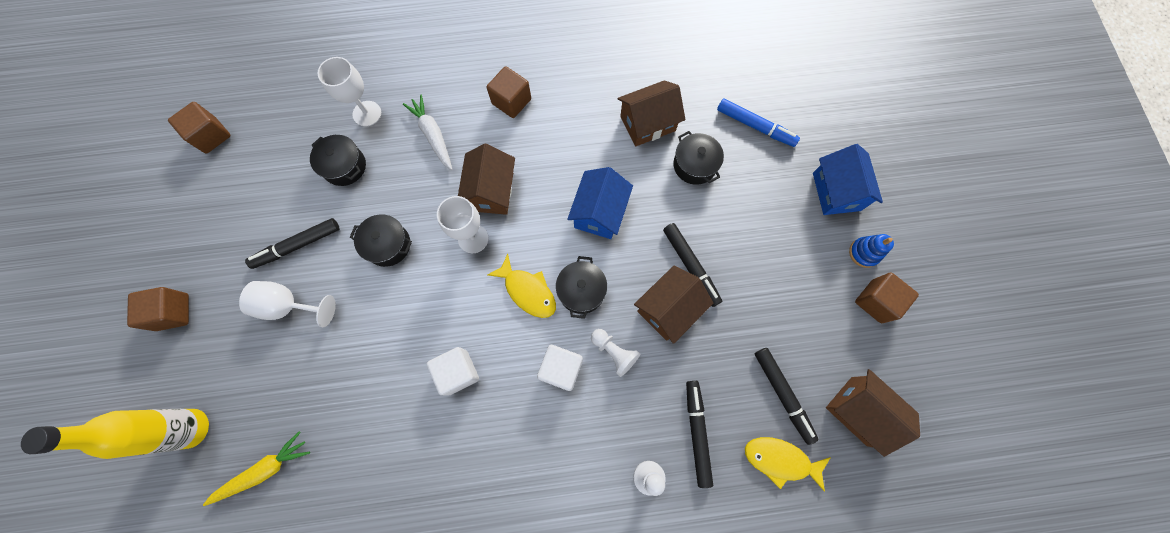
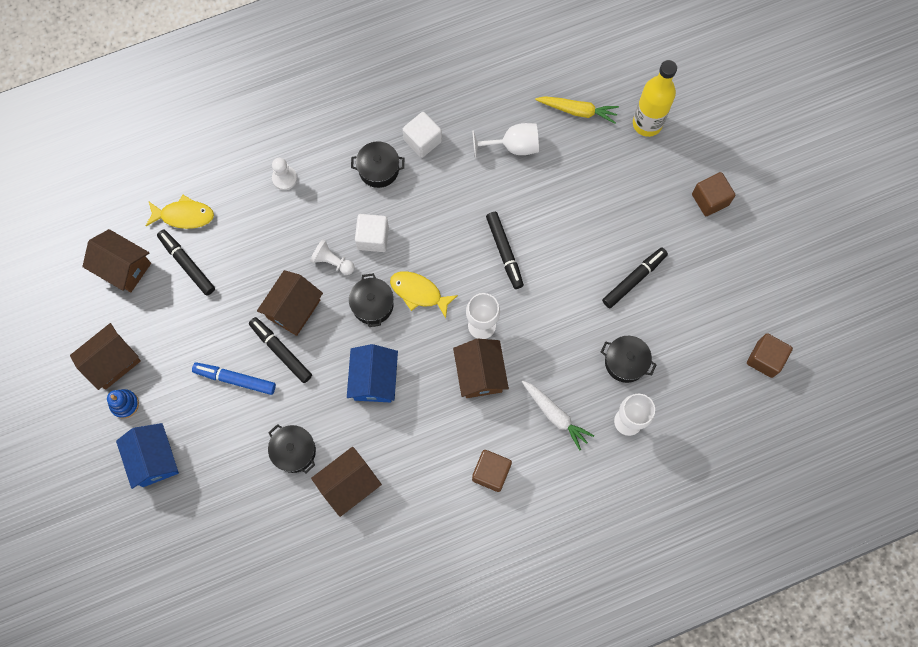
camera: 165 degrees right, 0 degrees up
(264, 470) = (578, 111): yellow carrot -> yellow carrot turned 120 degrees counterclockwise
(289, 305) = (617, 229): white goblet -> white goblet (513, 146)
(388, 245) = (555, 300): black pot -> black pot (378, 169)
(458, 372) = (456, 214): white cube -> white cube (422, 140)
(697, 432) = (253, 219): black marker -> black marker (504, 252)
(755, 126) = (240, 510): blue marker -> blue marker (235, 379)
(876, 301) = (112, 362): brown cube -> brown house

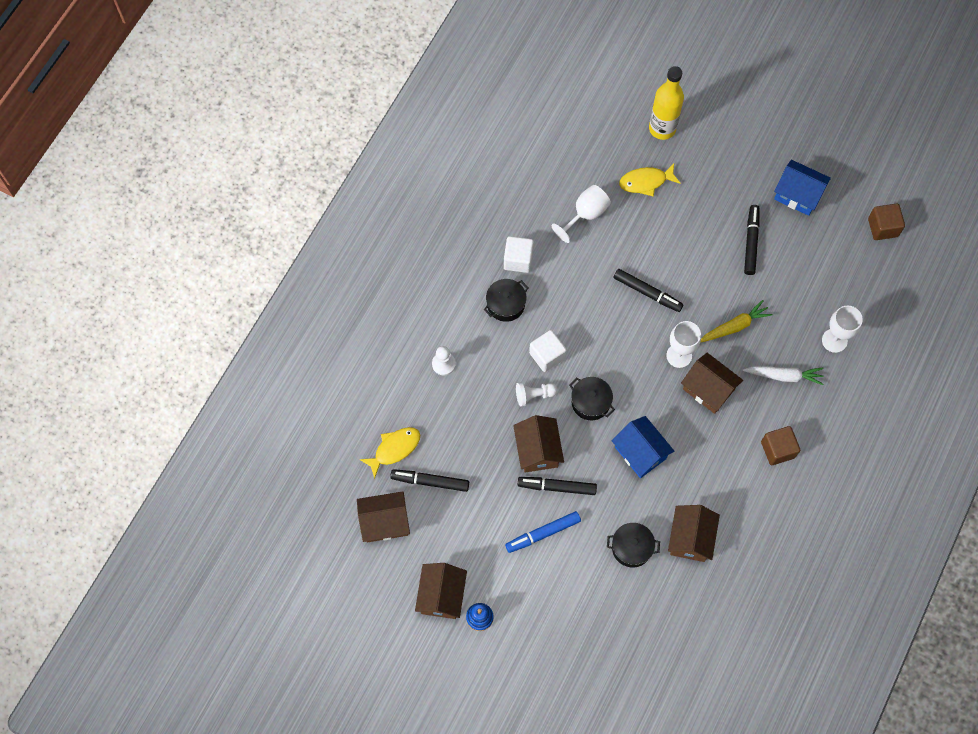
camera: 40 degrees left, 5 degrees down
(154, 459) = (538, 637): blue house -> blue house (797, 195)
(419, 292) = (615, 368): yellow fish -> yellow fish (646, 182)
(578, 111) = (607, 156): yellow carrot -> yellow carrot (735, 326)
(625, 362) = (796, 302): black pot -> none
(710, 199) = (751, 148): brown cube -> none

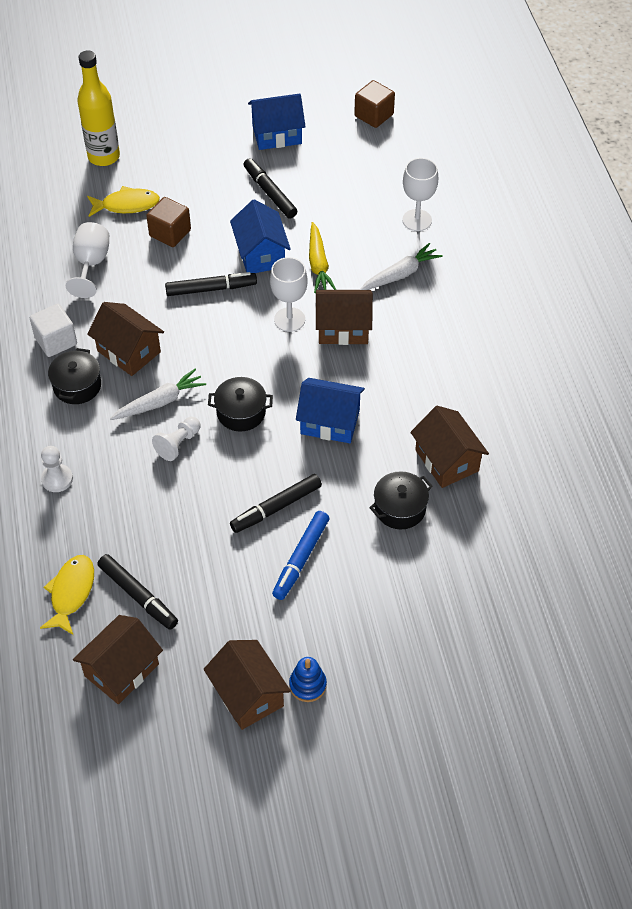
camera: 40 degrees left, 15 degrees down
(430, 481) = (138, 596): black marker -> black marker turned 105 degrees counterclockwise
(537, 450) = (226, 489): brown house -> brown house (129, 351)
(547, 355) = (160, 402): white cube -> white carrot
(646, 182) = (127, 205): yellow fish -> yellow fish turned 135 degrees counterclockwise
(703, 289) = (261, 254): none -> blue house
(735, 326) = (318, 264): yellow carrot -> yellow carrot turned 150 degrees clockwise
(777, 449) = (453, 334): brown cube -> brown cube (170, 233)

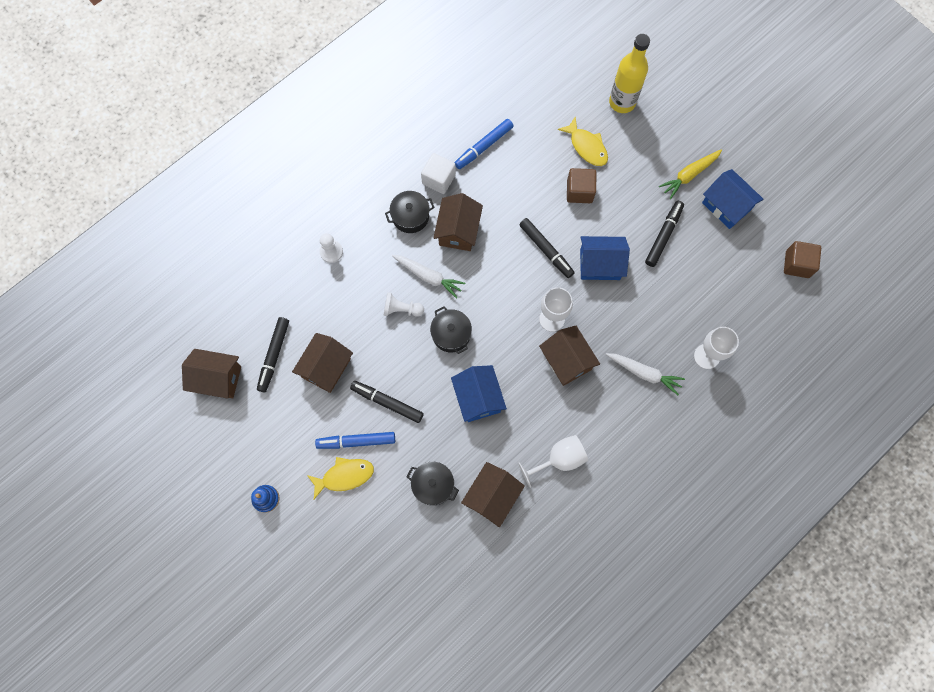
camera: 60 degrees right, 20 degrees up
(53, 286) = (483, 147): none -> blue marker
(71, 592) = (254, 314): yellow fish -> yellow fish (344, 476)
(91, 264) = (518, 158): white goblet -> white goblet (559, 459)
(248, 695) = (240, 465): brown house -> brown house (326, 368)
(261, 254) = (600, 264): blue house -> blue house turned 45 degrees clockwise
(318, 264) = (616, 310): yellow carrot -> yellow carrot (689, 175)

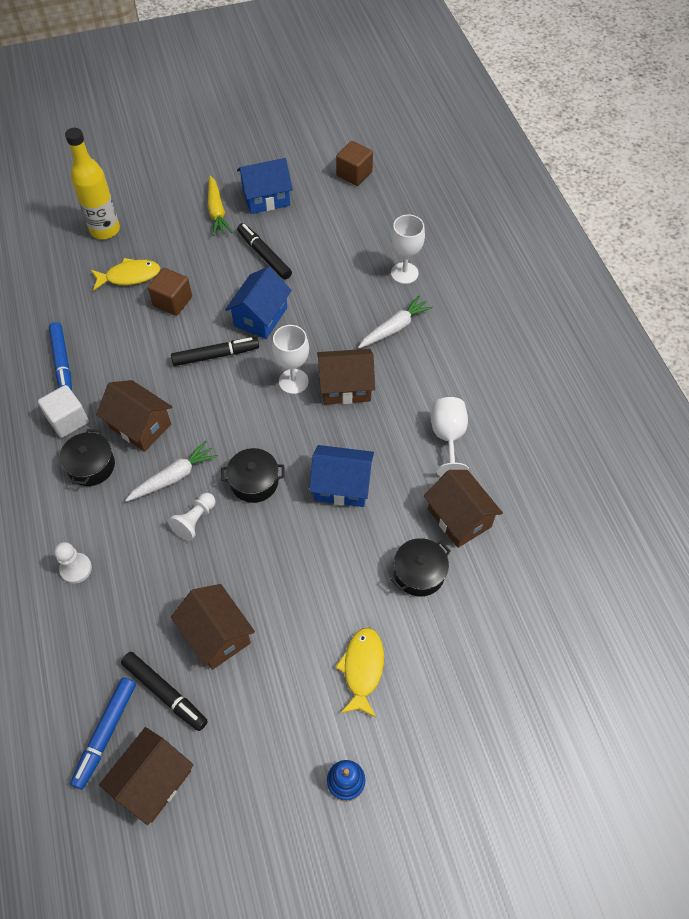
camera: 65 degrees left, 15 degrees down
(356, 441) = (326, 637): blue marker -> blue marker (106, 734)
(387, 402) = (297, 582): black marker -> none

